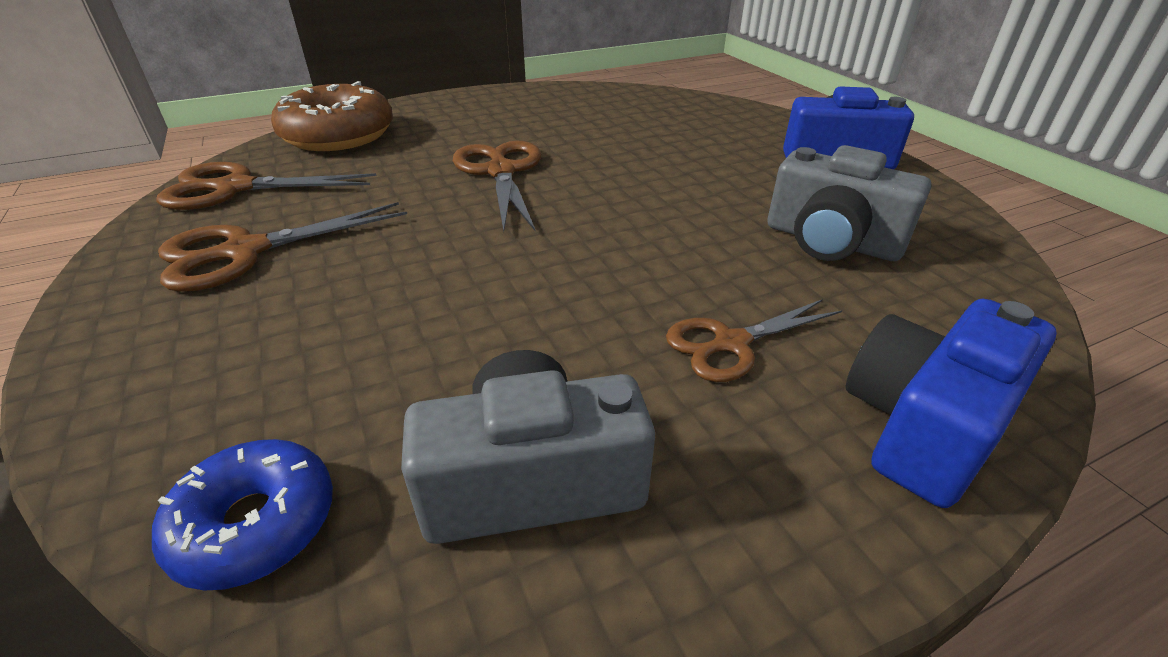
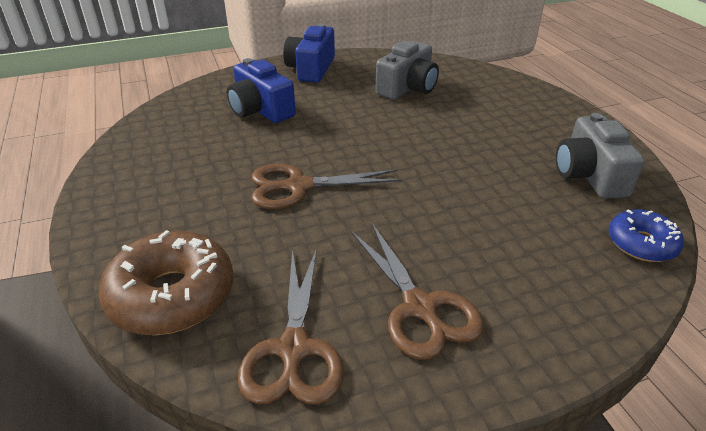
camera: 85 degrees left, 0 degrees up
(731, 343) = (495, 124): brown scissors -> none
(923, 424) = (532, 97): blue camera -> blue camera (260, 110)

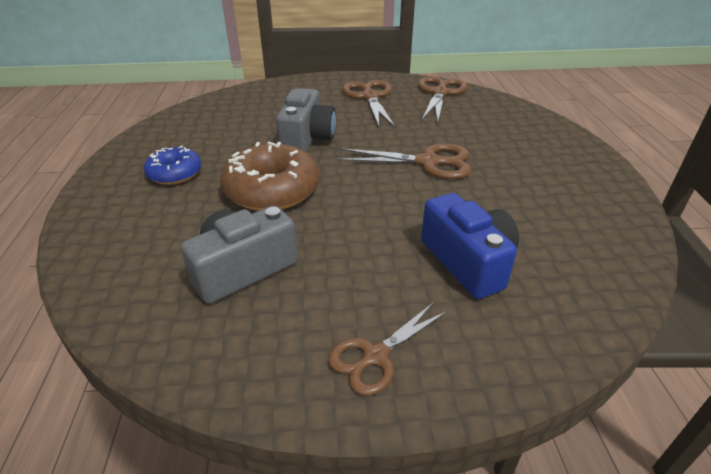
camera: 165 degrees left, 0 degrees up
(172, 295) = (511, 116): brown donut -> brown donut (272, 190)
(311, 69) = (375, 356): blue camera -> brown scissors
(589, 175) = (184, 138): grey camera -> grey camera (307, 138)
(641, 244) = (216, 102): blue donut -> blue donut (175, 173)

